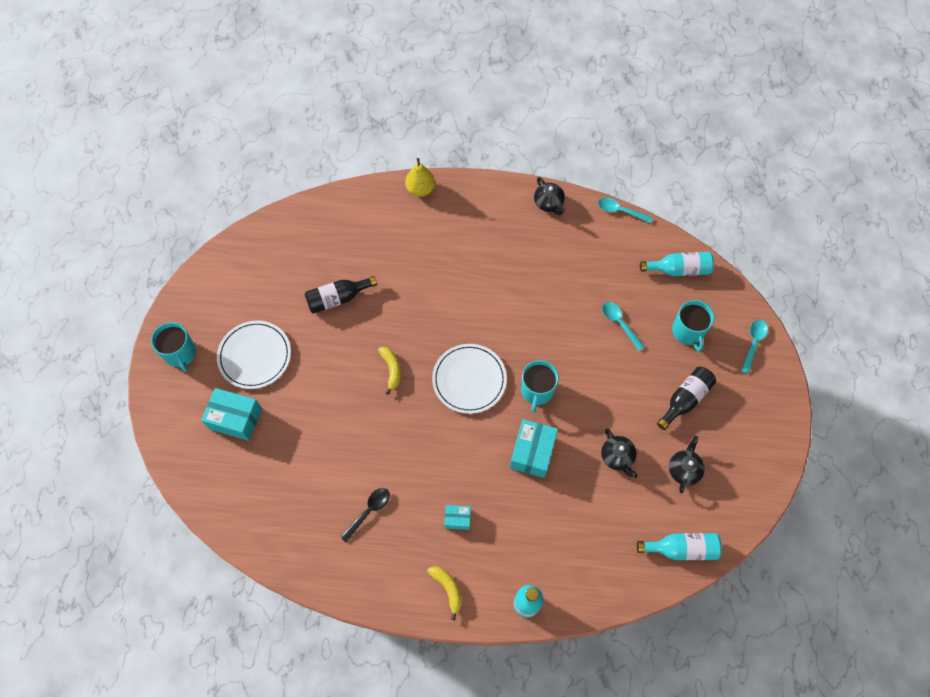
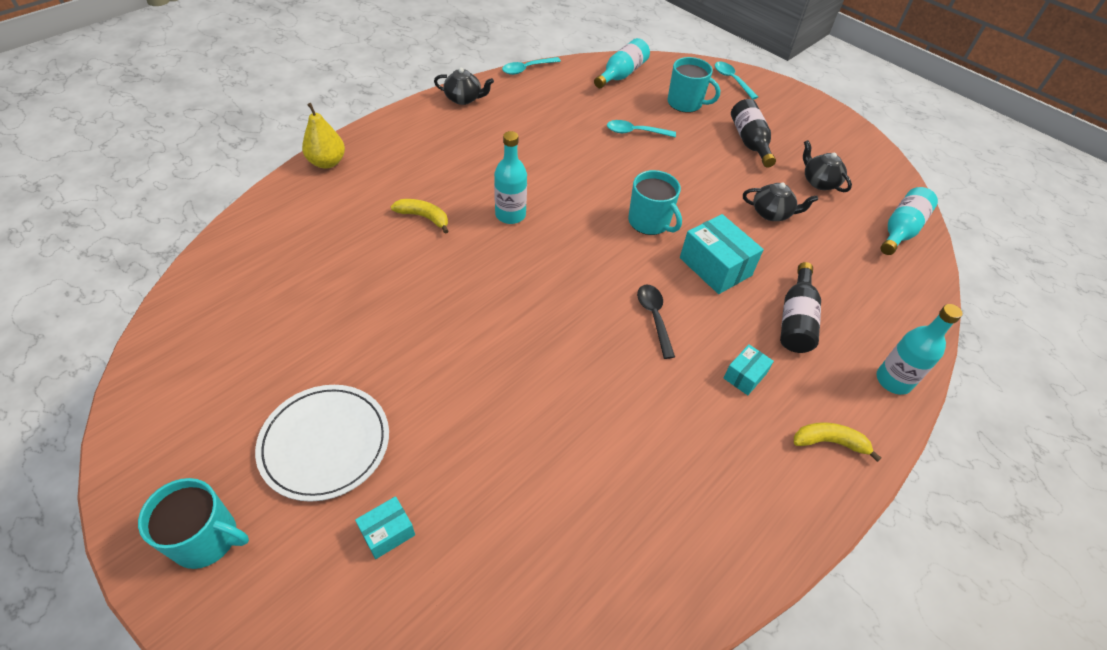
camera: 55 degrees left, 15 degrees down
(235, 419) = (387, 532): turquoise box -> turquoise box, size x0.55
(337, 298) = (358, 307): black bottle -> black bottle (795, 320)
(369, 511) = (666, 459): black spoon -> black spoon (654, 317)
(391, 369) = (503, 316): yellow banana -> yellow banana (424, 217)
(469, 313) = (510, 215): none -> turquoise bottle
(469, 379) = (585, 262): white plate -> none

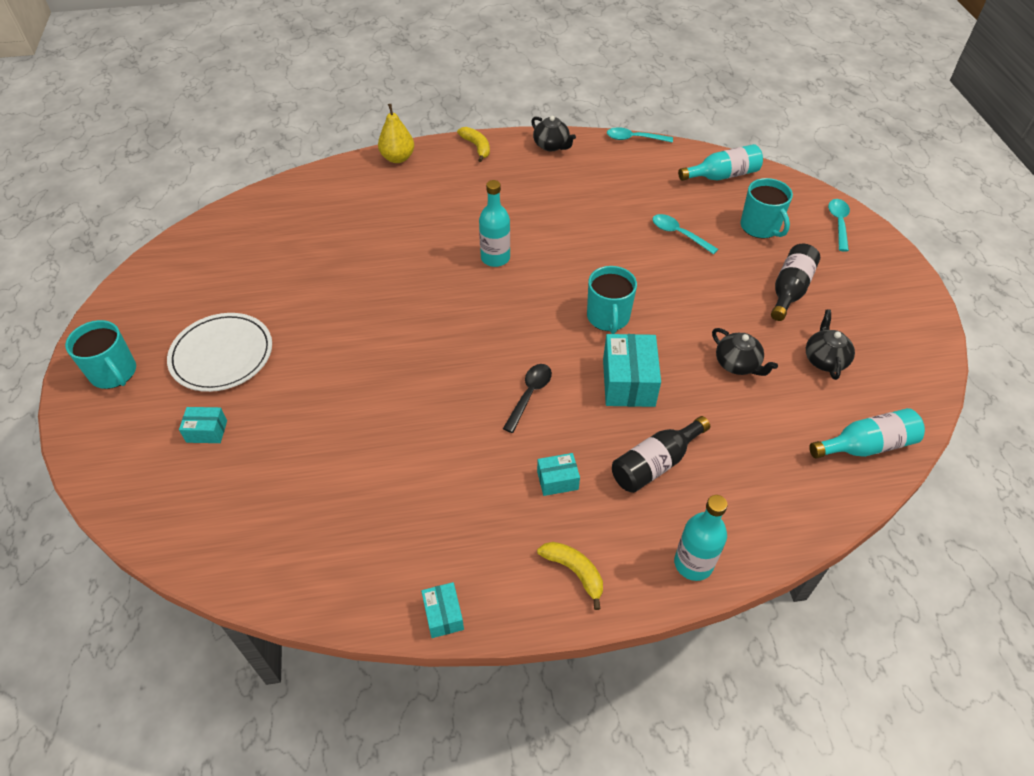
camera: 40 degrees right, 0 degrees up
(424, 217) = (427, 230): yellow banana -> yellow banana (477, 147)
(777, 551) = (443, 615): none -> turquoise box

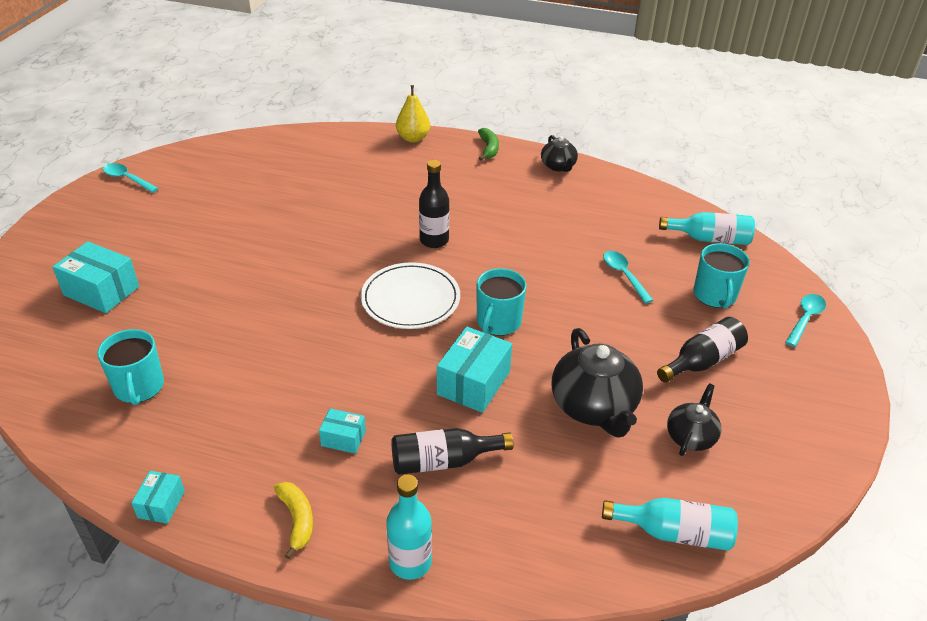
camera: 25 degrees right, 10 degrees down
(114, 373) = (73, 226): turquoise mug -> turquoise mug (139, 387)
(207, 431) = (101, 291): turquoise box -> turquoise box, size x1.83
(222, 355) = (157, 240): white plate -> white plate (410, 299)
(477, 147) = (488, 149): yellow banana -> green banana
(495, 258) = (434, 240): turquoise bottle -> black bottle
(529, 394) = (375, 359): black spoon -> none
(634, 139) = (643, 182): turquoise spoon -> turquoise spoon (127, 179)
(737, 364) = (594, 407): black teapot -> black teapot, size x1.76

